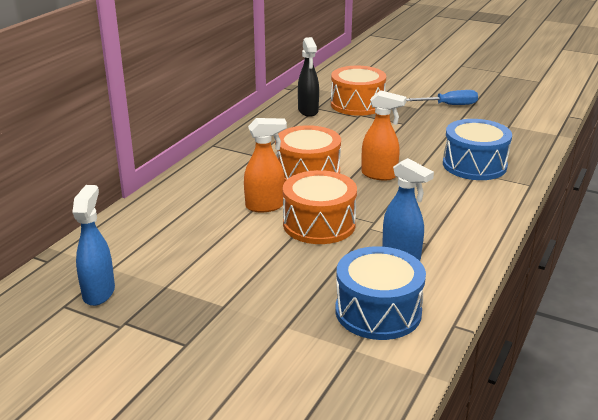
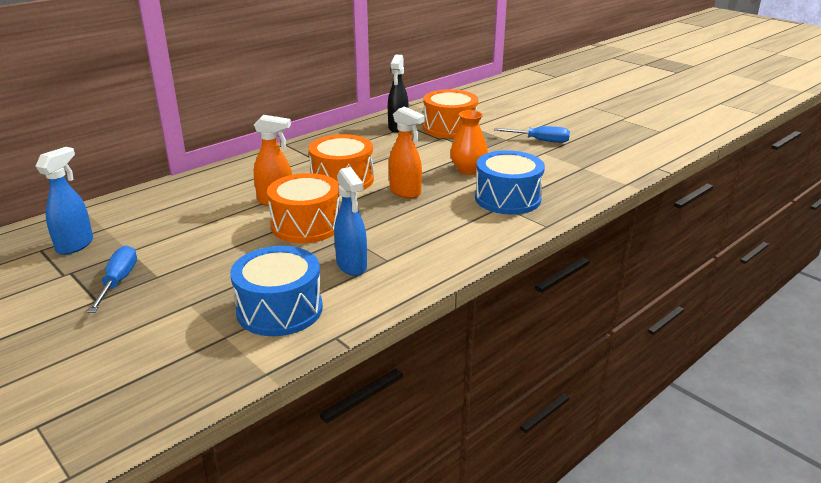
camera: 20 degrees right, 0 degrees up
(188, 320) = (118, 282): none -> blue screwdriver
(414, 143) = (468, 170): none -> orange vase

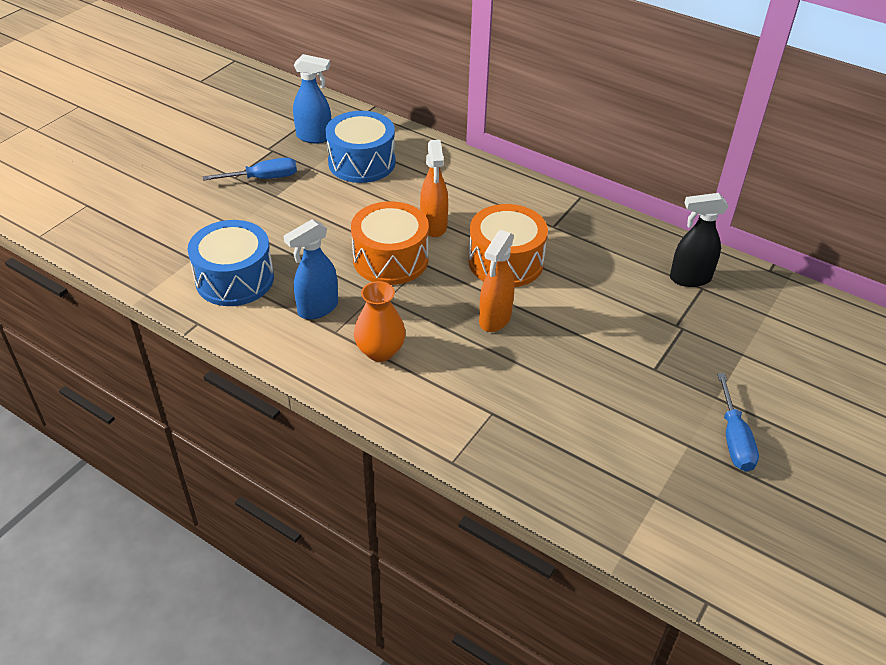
camera: 75 degrees right, 15 degrees up
(449, 128) = (721, 330): orange drum -> none
(468, 170) = (585, 367): orange vase -> orange vase (380, 351)
(507, 198) = (515, 416): blue drum -> blue drum (361, 162)

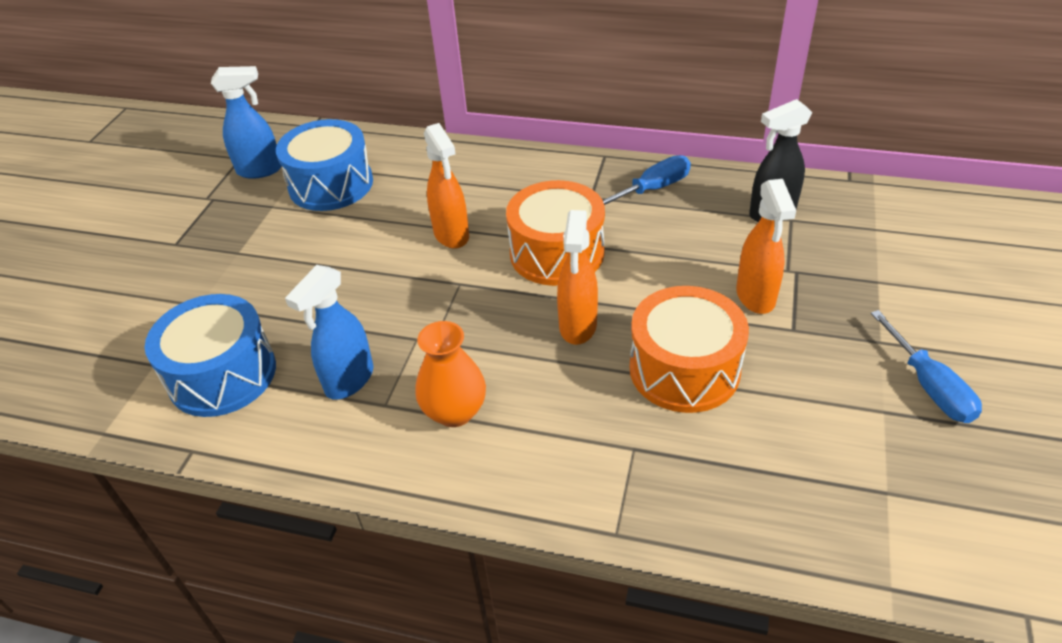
camera: 15 degrees left, 0 degrees up
(263, 178) = (213, 236): blue screwdriver -> blue screwdriver (652, 189)
(390, 259) = (416, 290): orange drum -> orange drum (684, 369)
(639, 337) = (755, 297): none -> orange spray bottle

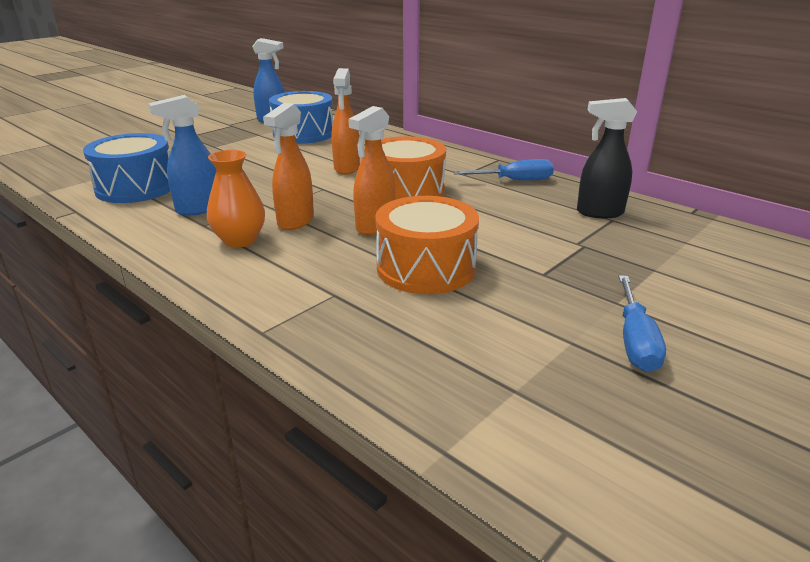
camera: 25 degrees right, 15 degrees down
(755, 297) = (532, 249): orange spray bottle -> orange spray bottle (295, 221)

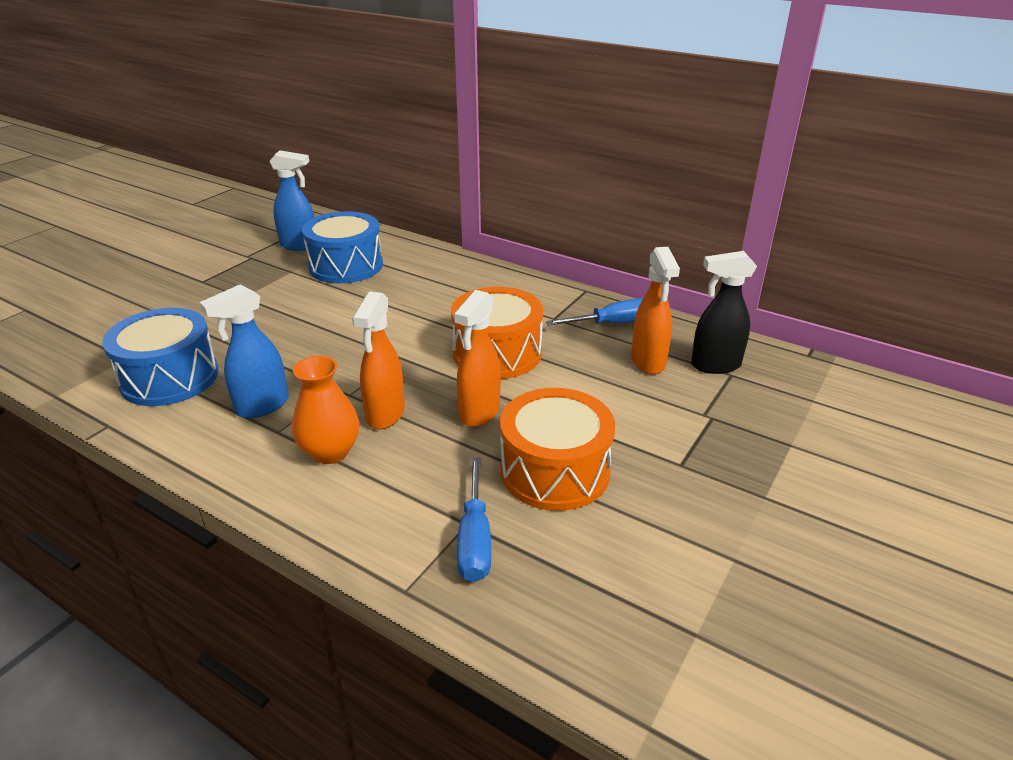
camera: 10 degrees left, 5 degrees up
(346, 168) = (417, 321): orange spray bottle -> orange spray bottle (648, 362)
(635, 341) = (795, 548): blue screwdriver -> blue screwdriver (474, 539)

